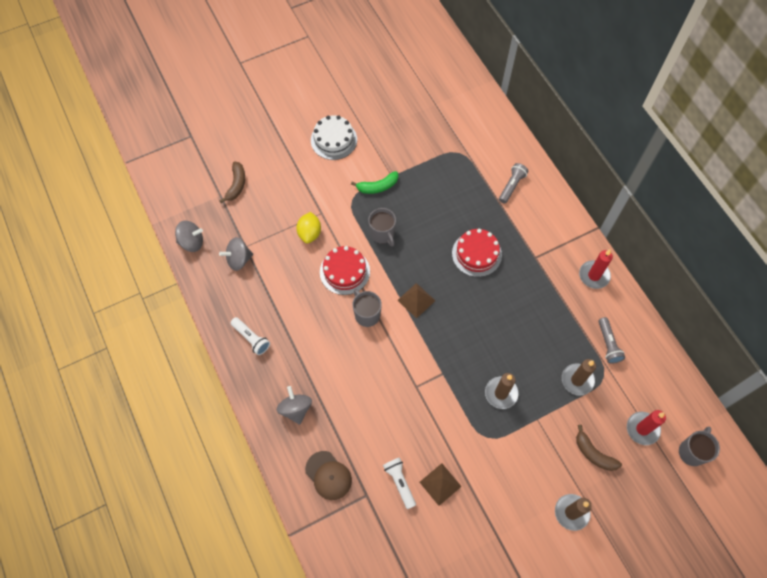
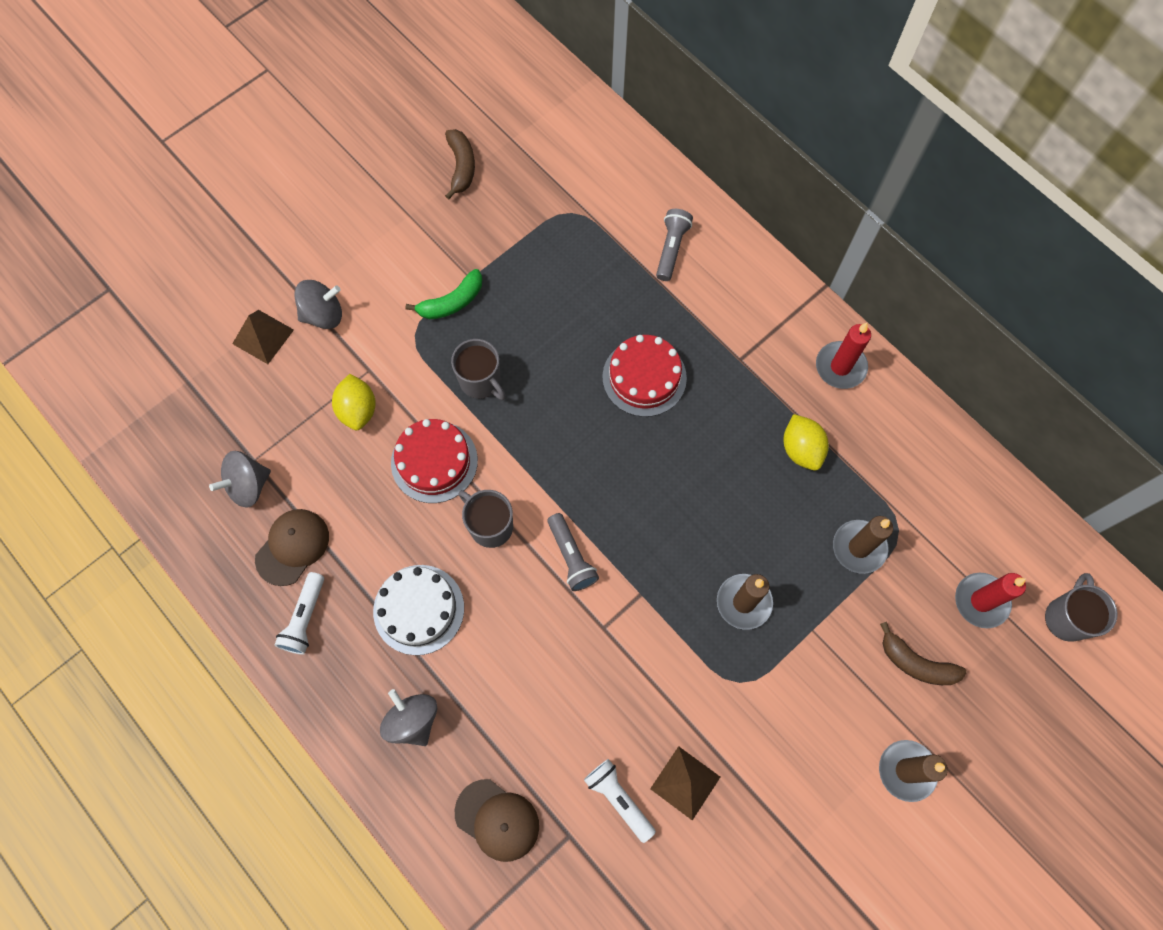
camera: 15 degrees left, 5 degrees up
(192, 242) = (158, 475): grey spinning top -> grey spinning top (323, 314)
(236, 185) = (210, 356): brown banana -> brown banana (461, 167)
(251, 338) = (305, 618): white flashlight -> white flashlight turned 75 degrees clockwise
(254, 298) = (292, 547): none -> brown cap
(333, 140) = (357, 239): white cake -> white cake (418, 609)
(416, 300) = (565, 480): brown pyramid -> brown pyramid (263, 336)
(558, 316) = (801, 449): none -> yellow lemon
(608, 344) = (891, 475): grey flashlight -> grey flashlight (571, 556)

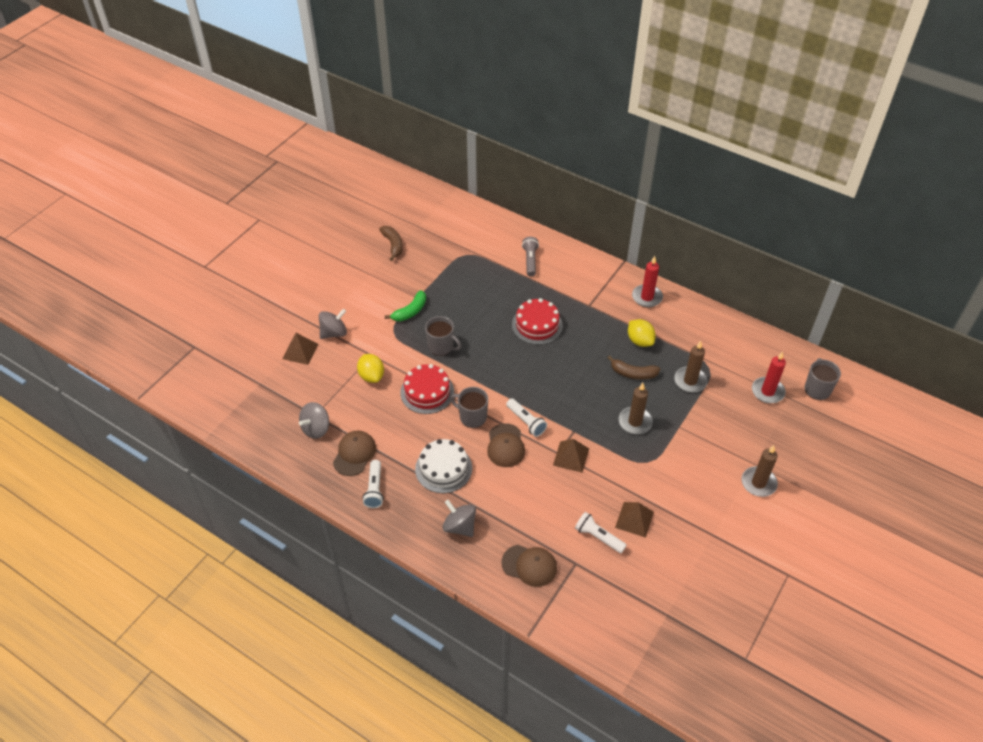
camera: 15 degrees left, 20 degrees down
(526, 593) = (505, 445): none -> brown cap
(571, 556) = (526, 421): grey flashlight -> white flashlight
(622, 640) = (571, 457): none -> brown pyramid
(916, 663) = (743, 429): brown banana -> brown banana (633, 373)

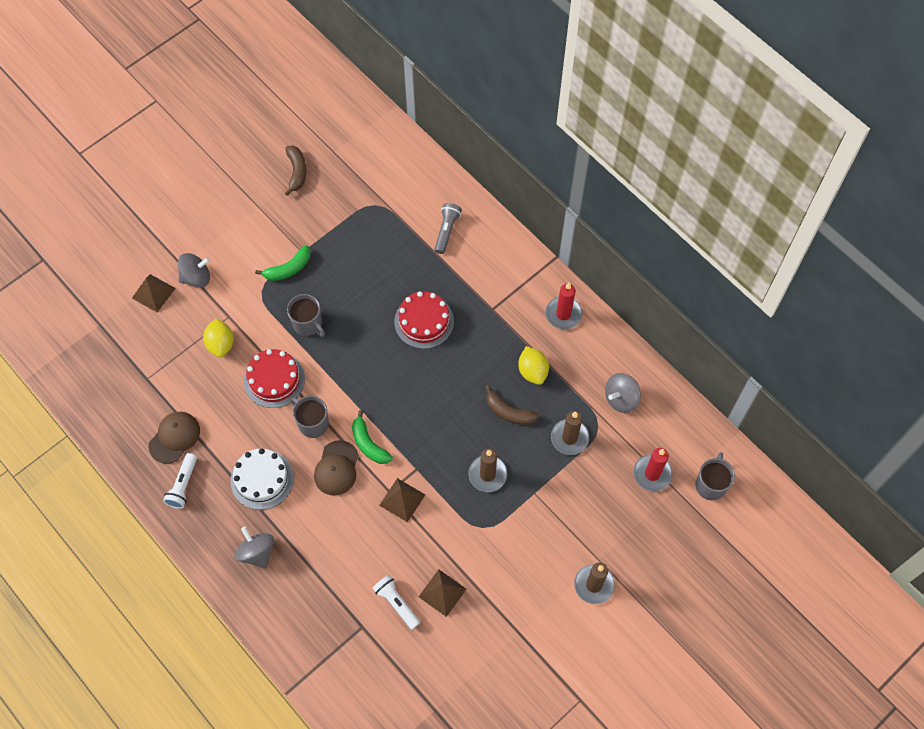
camera: 15 degrees right, 15 degrees up
(316, 428) = (143, 396): grey spinning top -> grey spinning top (621, 398)
(526, 421) = (368, 444): white flashlight -> green banana
(529, 565) = (313, 616): brown cap -> none

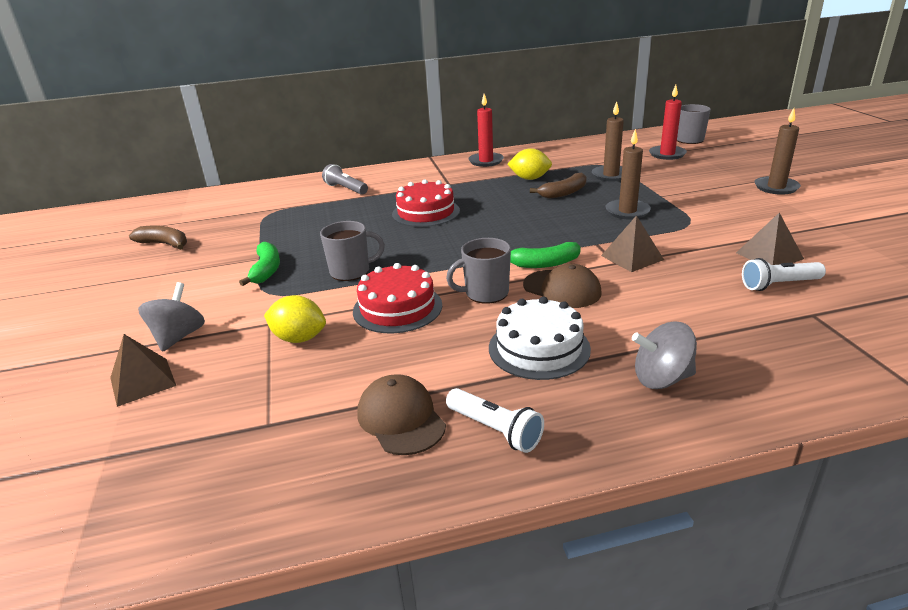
camera: 60 degrees left, 35 degrees down
(621, 398) = (586, 154): grey spinning top -> none

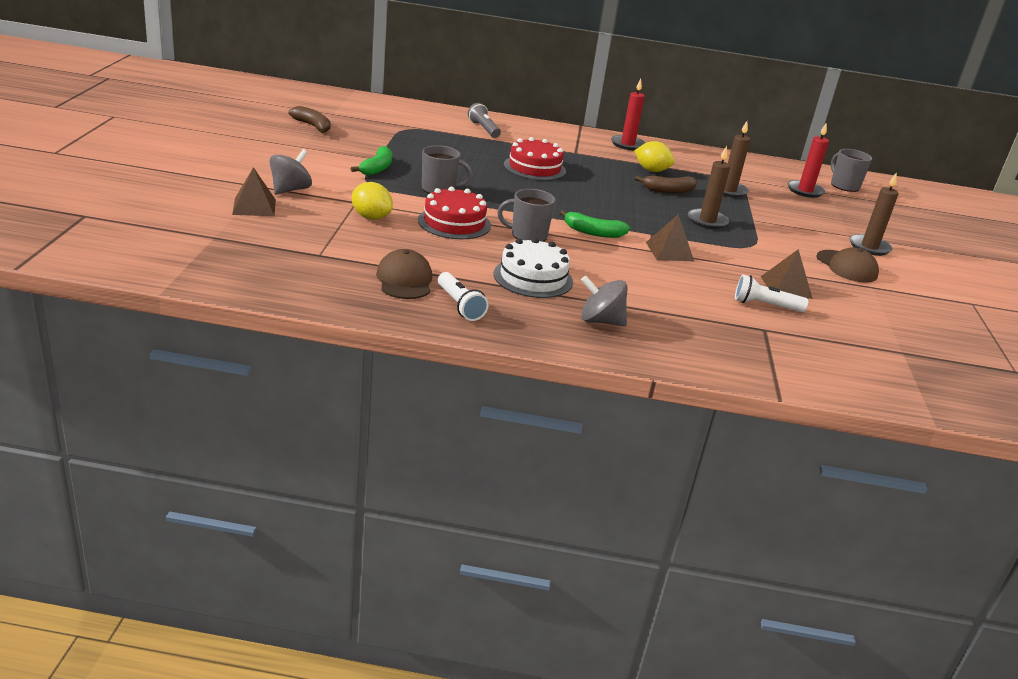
camera: 15 degrees right, 0 degrees up
(562, 289) = (589, 252): brown cap -> brown cap (846, 267)

